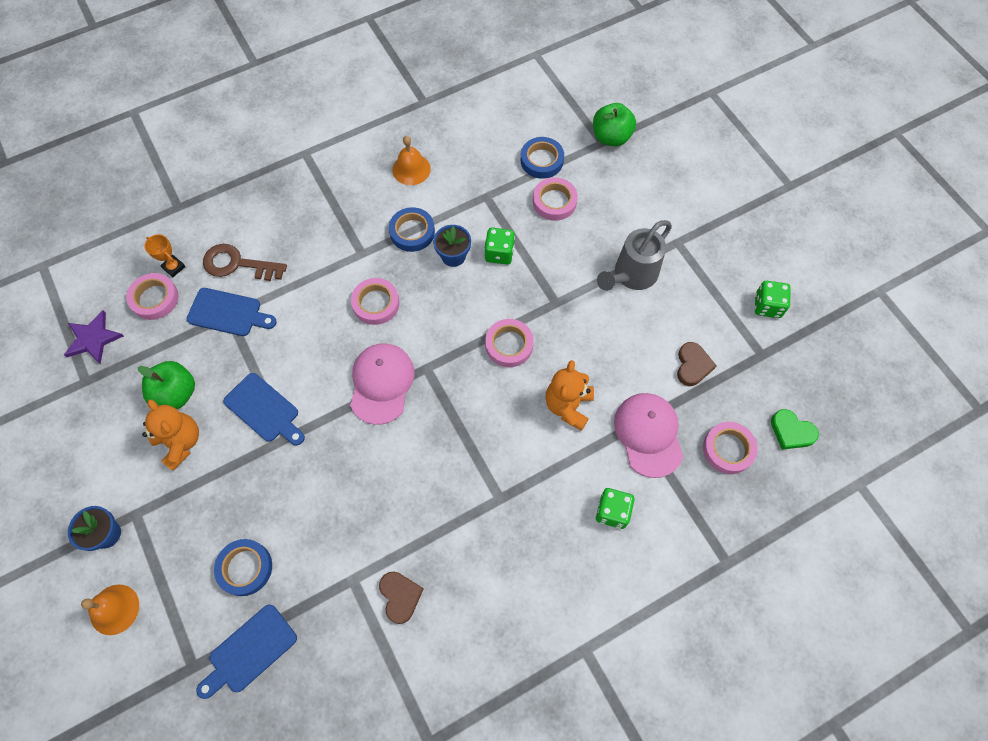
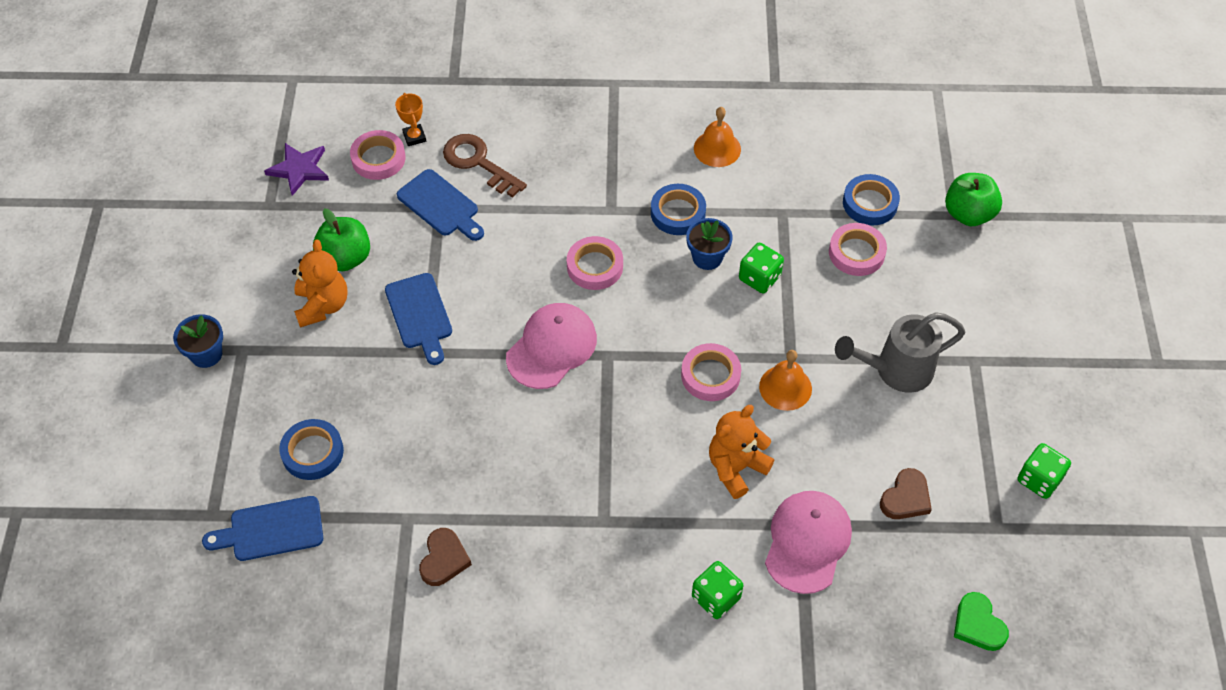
camera: 30 degrees right, 10 degrees down
(114, 609) = (174, 425): orange bell -> orange bell (785, 387)
(728, 449) = (889, 604): pink tape -> none

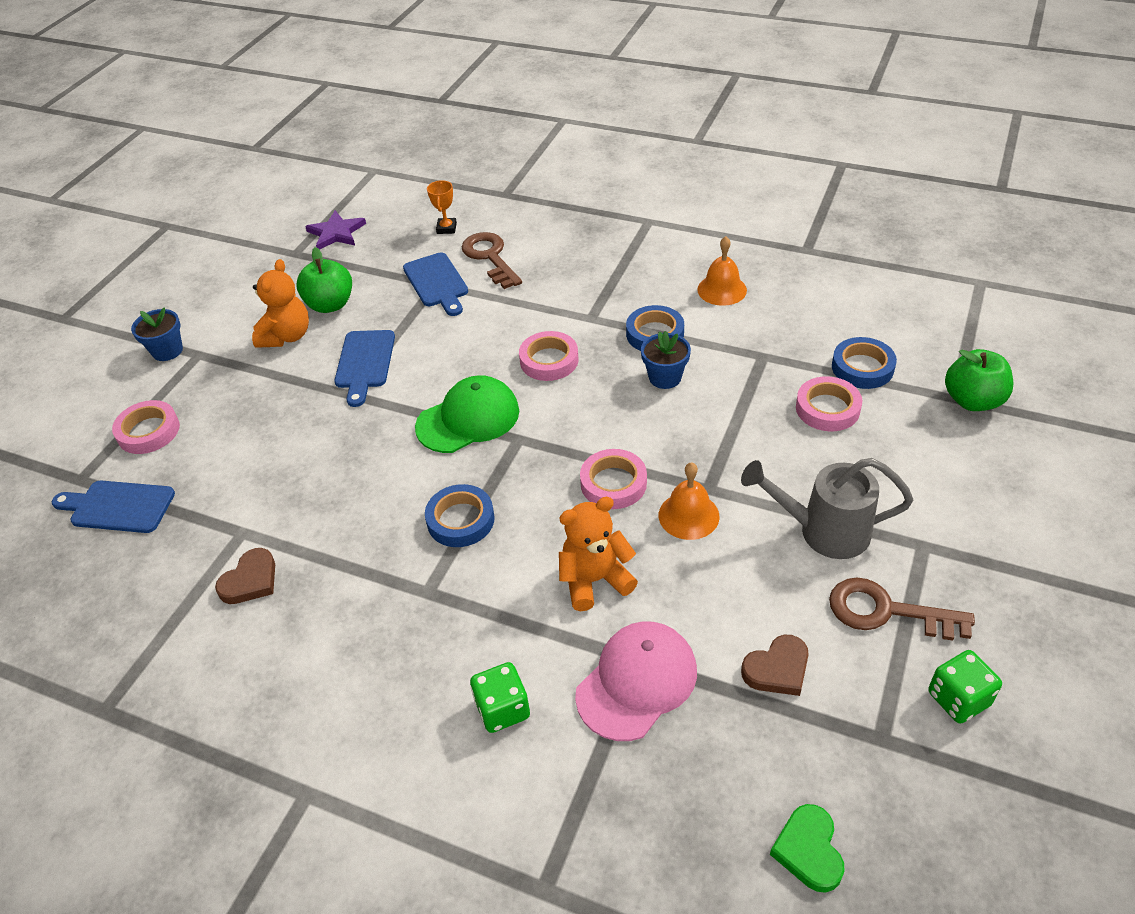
camera: 25 degrees right, 10 degrees down
(312, 452) = (198, 451): blue tape -> blue tape (460, 520)
(378, 158) = (406, 238): pink tape -> pink tape (148, 431)
(551, 348) = (468, 419): pink cap -> green cap
(759, 278) = (710, 407): green dice -> none
(966, 425) = (886, 611): none -> brown key

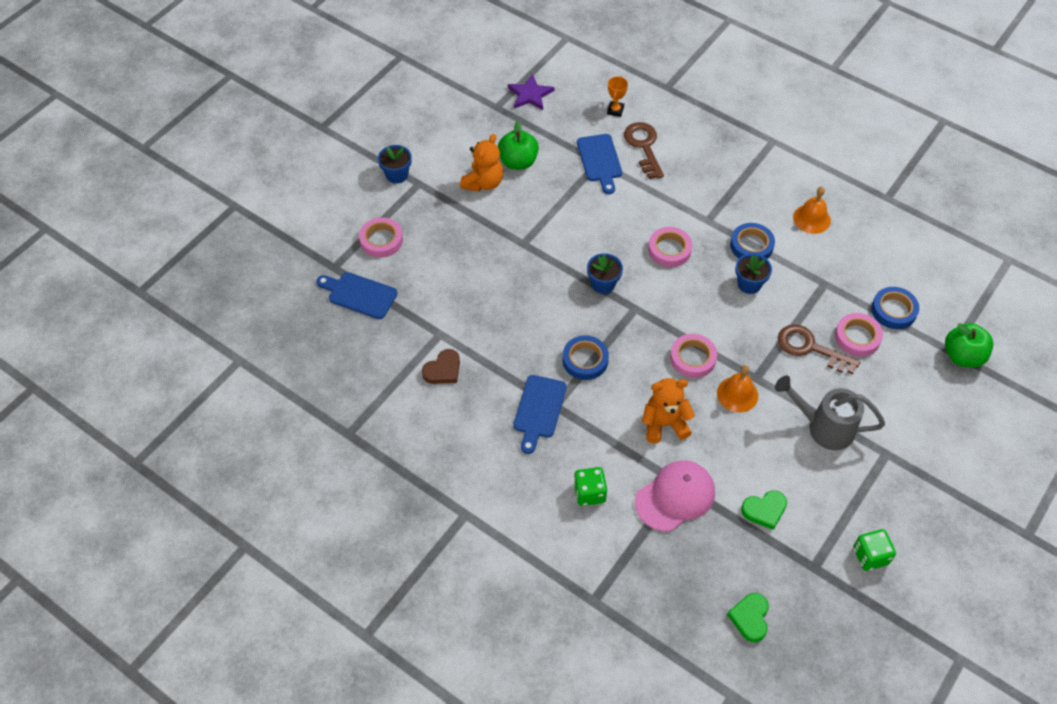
camera: 10 degrees right, 10 degrees up
(365, 363) = (537, 220): blue cutting board -> blue cutting board (539, 410)
(468, 419) = (603, 284): green cap -> blue flower pot
(777, 669) = (764, 510): brown heart -> green heart
(886, 611) = (846, 491): brown key -> brown key (810, 348)

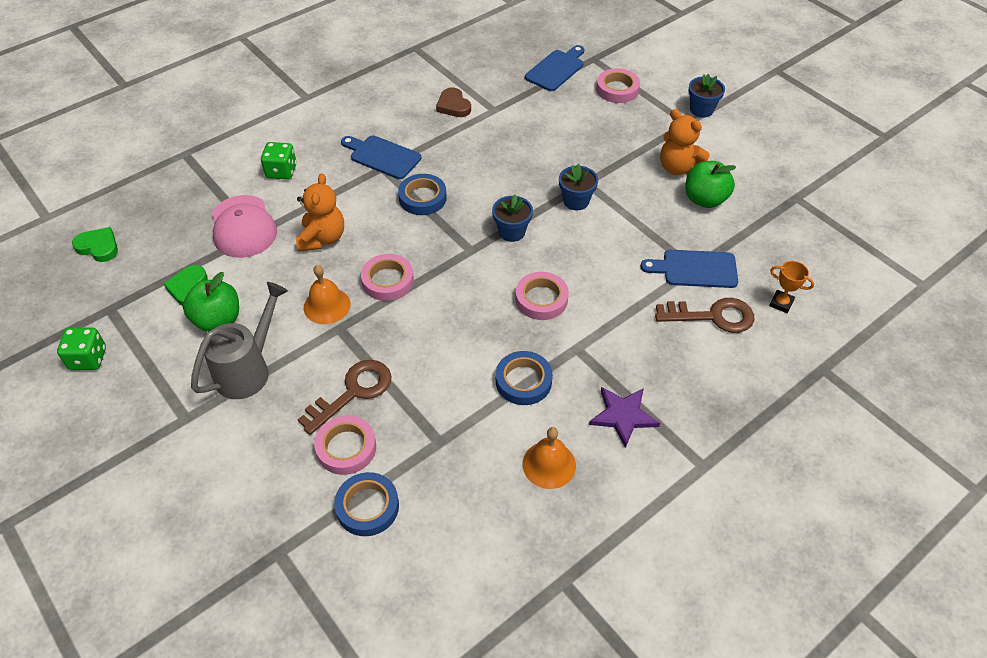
camera: 105 degrees right, 5 degrees down
(530, 94) = (815, 229): purple star -> purple star (623, 416)
(749, 284) = (466, 361): blue flower pot -> blue flower pot (576, 201)
(962, 356) = (264, 563): green apple -> green apple (218, 320)

